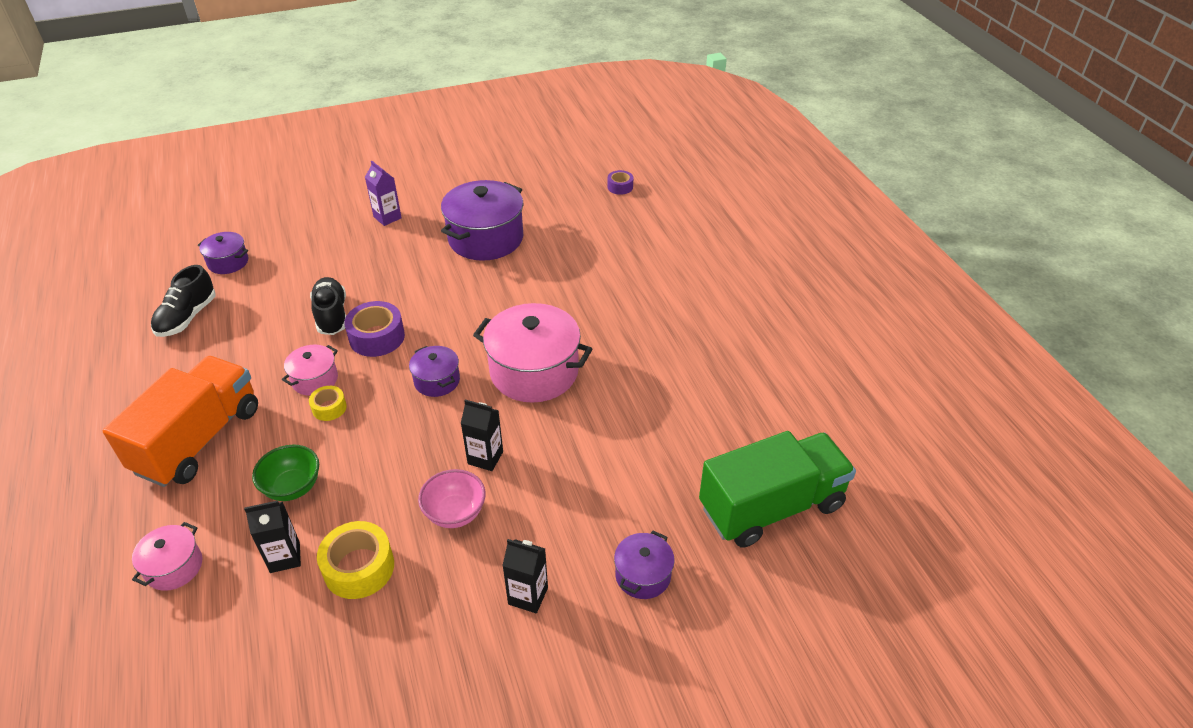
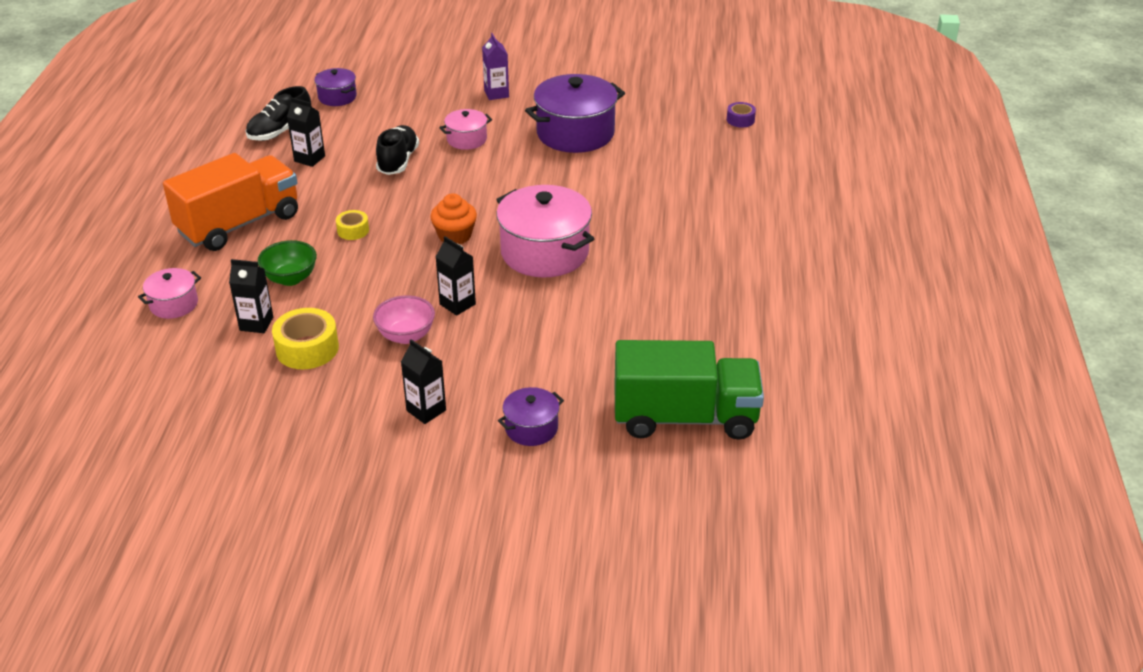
camera: 25 degrees right, 5 degrees down
(236, 339) = (309, 159): none -> black carton
(315, 379) = (354, 206): pink pot -> pink pot (466, 139)
(377, 337) = (425, 188): purple tape -> none
(437, 381) = (455, 235): purple pot -> orange cupcake

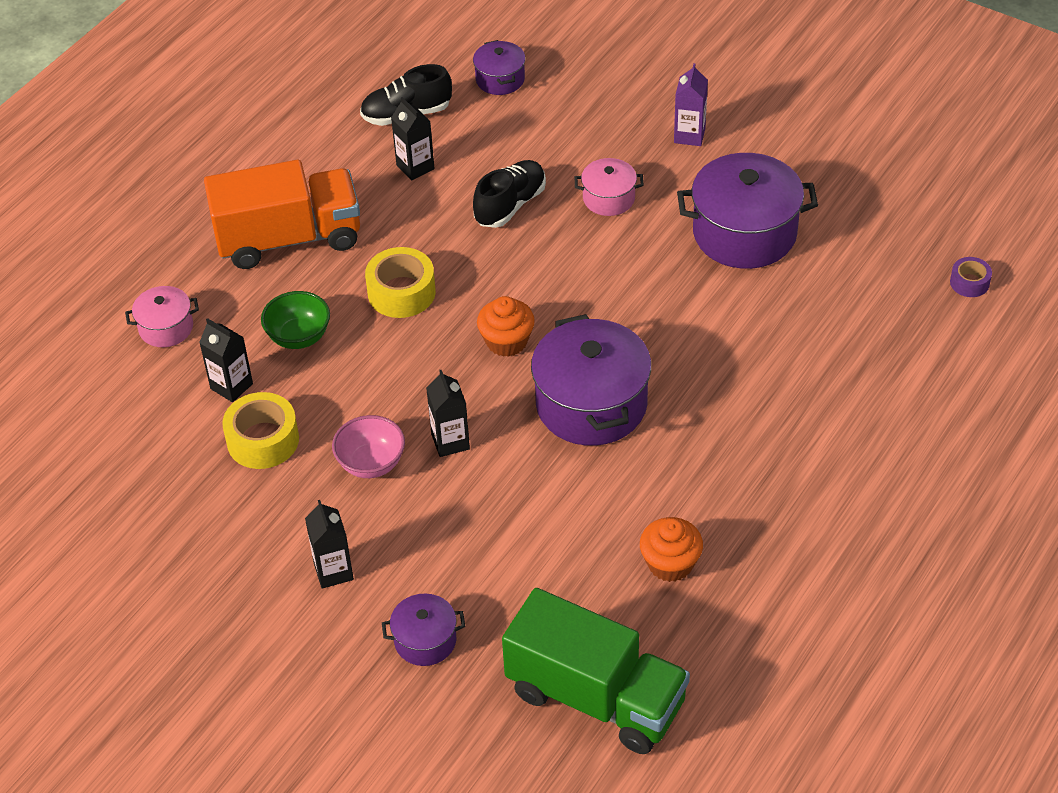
camera: 30 degrees right, 10 degrees up
(353, 230) = (401, 292): yellow tape -> yellow tape, size x1.75
(544, 252) = (591, 404): pink pot -> purple pot
(673, 323) = (670, 563): none -> orange cupcake

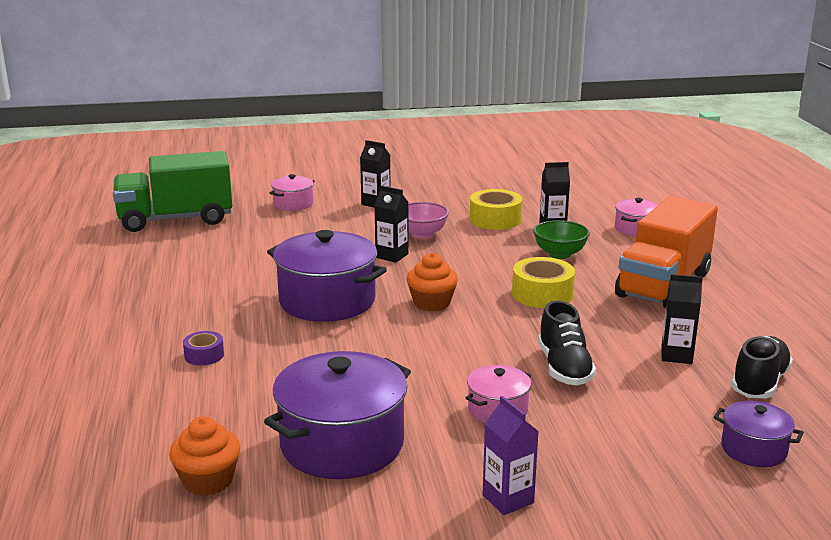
camera: 135 degrees right, 25 degrees down
(425, 640) = (293, 204): purple pot -> pink pot
(670, 563) = (185, 266): orange cupcake -> orange cupcake (208, 480)
(969, 283) = (62, 514): purple tape -> purple tape (204, 355)

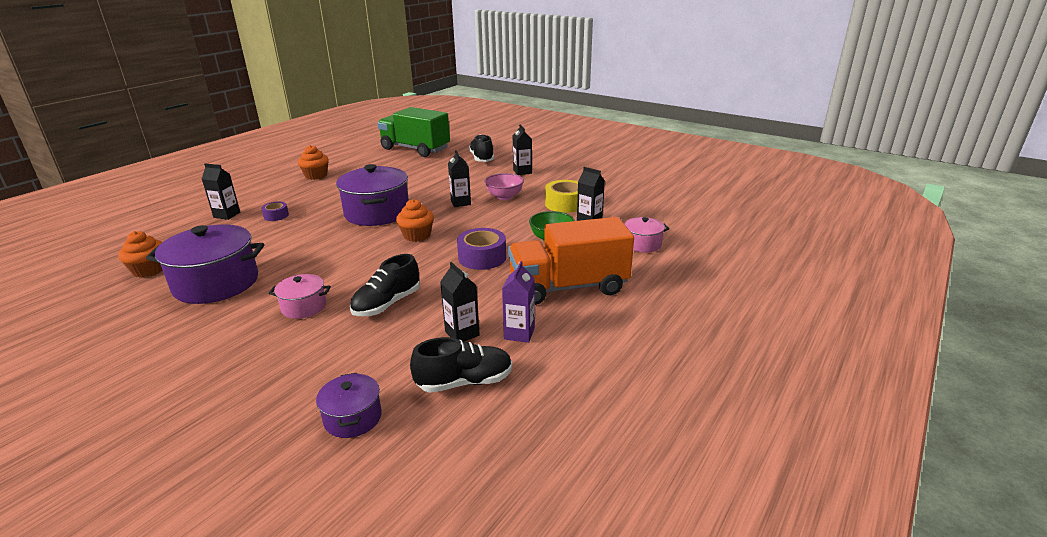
camera: 45 degrees right, 5 degrees up
(120, 294) = (316, 175): none -> orange cupcake
(126, 384) = (227, 215): none -> black carton
(293, 204) = (482, 158): pink pot -> black shoe
(508, 499) = (196, 353): purple carton -> purple carton (519, 333)
(542, 294) = (482, 257): yellow tape -> purple tape

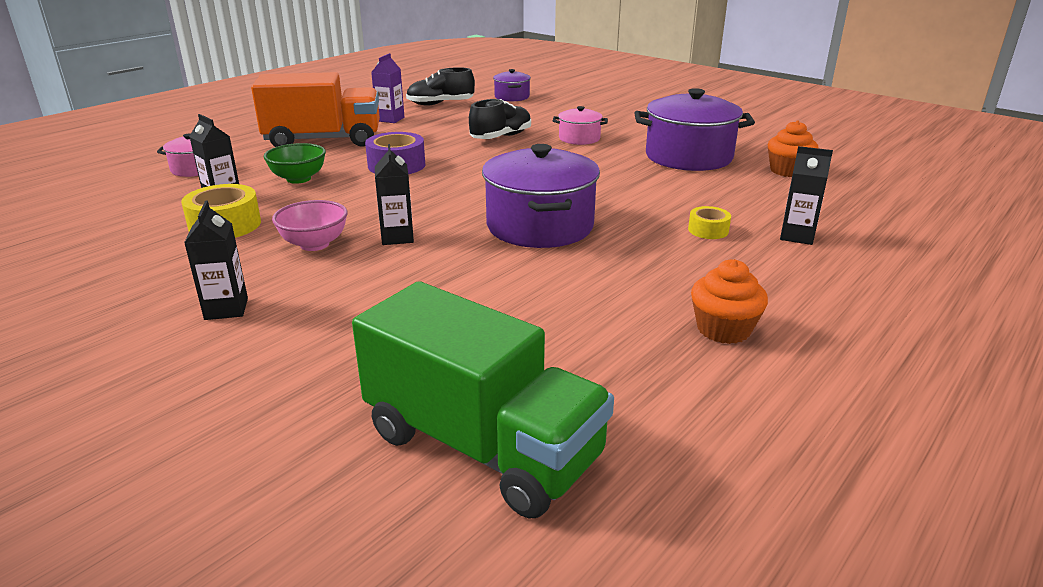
camera: 175 degrees left, 0 degrees up
(276, 216) = (708, 230): purple tape -> yellow tape
(417, 235) = (474, 191): orange cupcake -> none
(462, 333) = (436, 121): black carton -> none
(482, 158) = (291, 371): black shoe -> none

